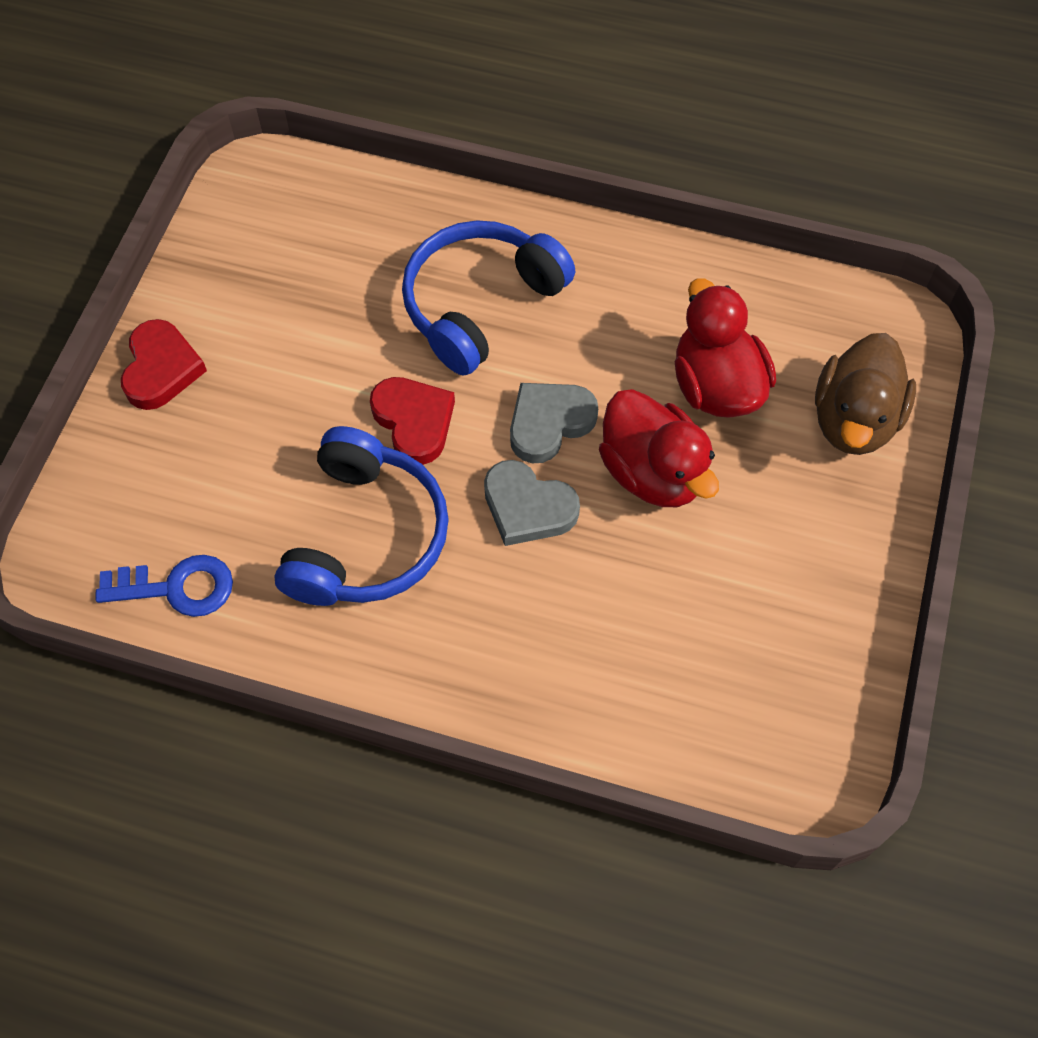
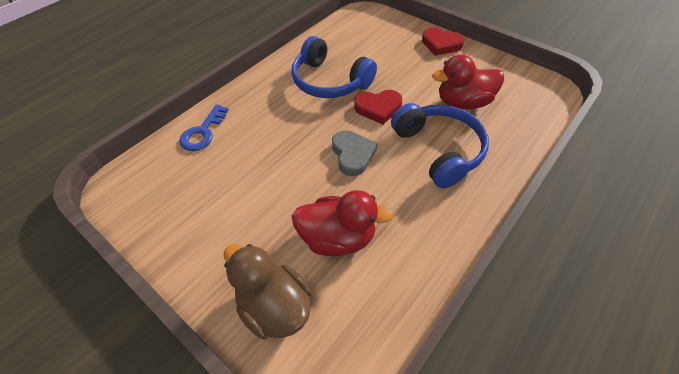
camera: 115 degrees right, 10 degrees down
(177, 587) = (339, 33): blue key -> blue key (203, 132)
(528, 507) = (311, 133): grey heart -> none
(653, 472) = (301, 186): red duck -> red duck (463, 103)

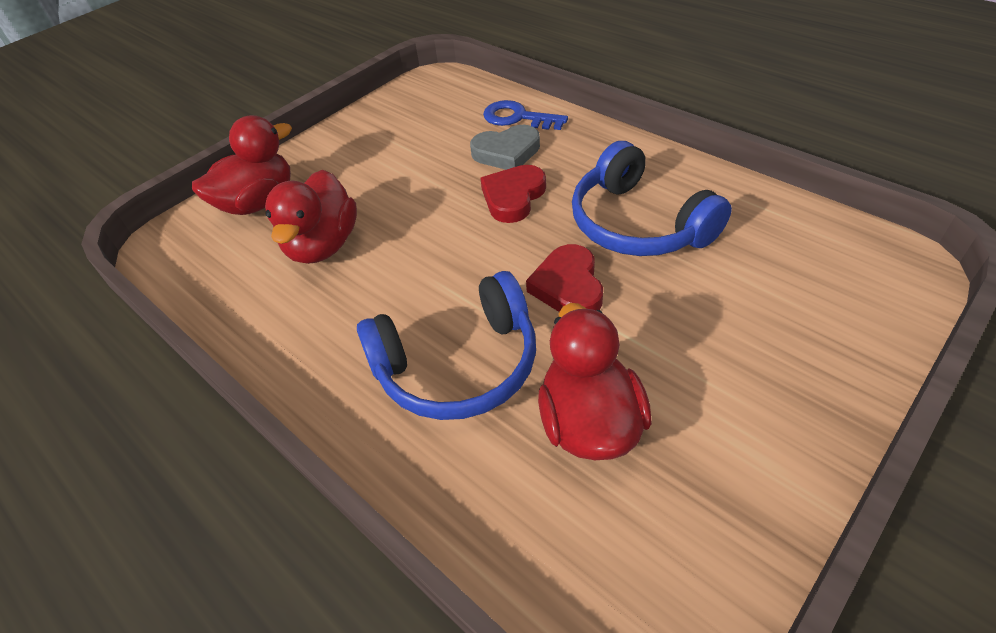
camera: 95 degrees right, 5 degrees down
(274, 306) = (258, 202): brown duck -> red duck
(329, 81) = (638, 224): blue headphones -> blue headphones turned 75 degrees counterclockwise
(352, 155) = (461, 256): grey heart -> grey heart (506, 152)
(441, 44) = (811, 406): red heart -> red heart (513, 197)

